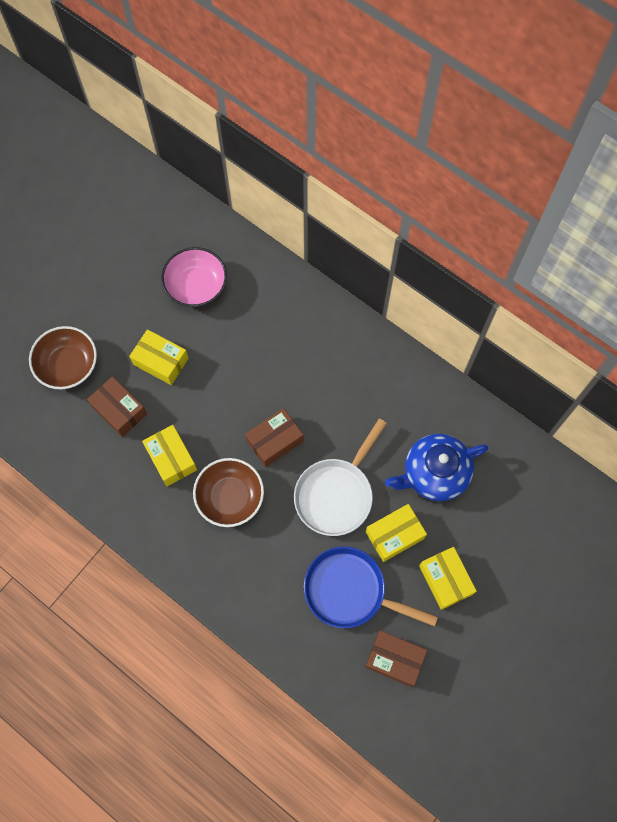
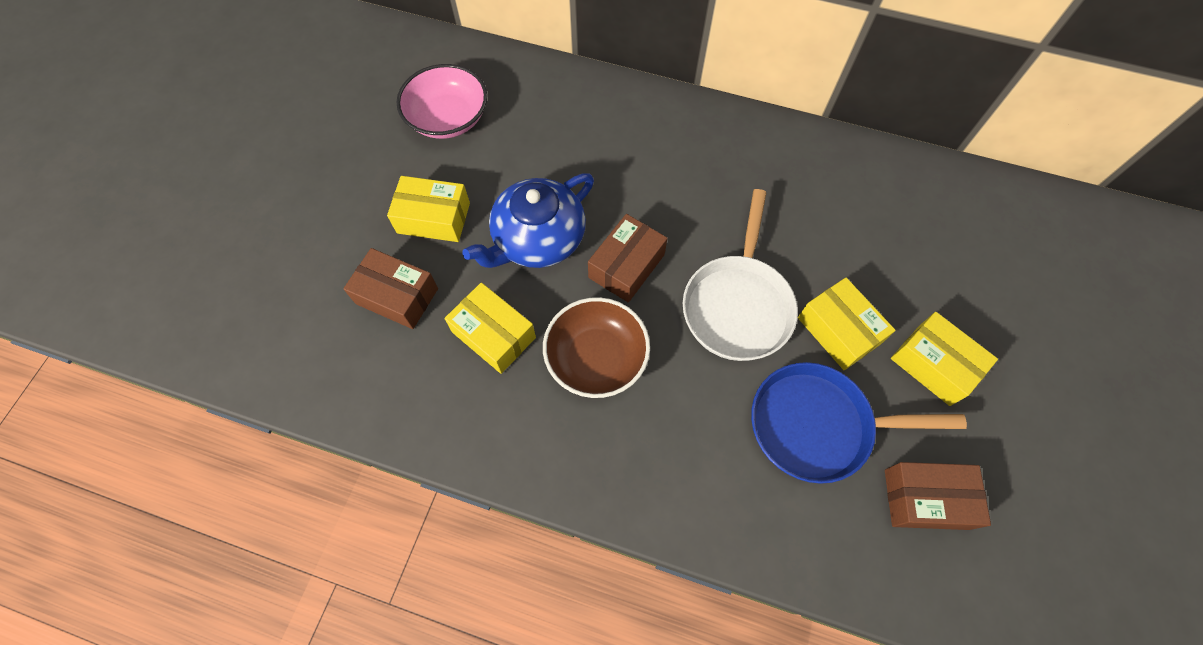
camera: 20 degrees left, 5 degrees down
(68, 365) = (303, 262): brown bowl -> none
(394, 535) = (838, 330): yellow box -> yellow box turned 75 degrees counterclockwise
(434, 473) = (848, 238): blue teapot -> blue teapot (537, 239)

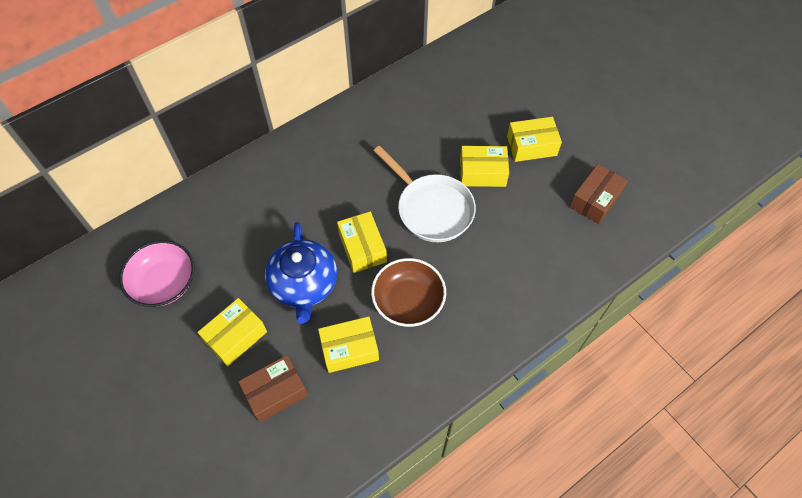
camera: 55 degrees left, 5 degrees down
(626, 266) = (362, 247): brown box -> yellow box
(817, 425) = (526, 219): blue pan -> none

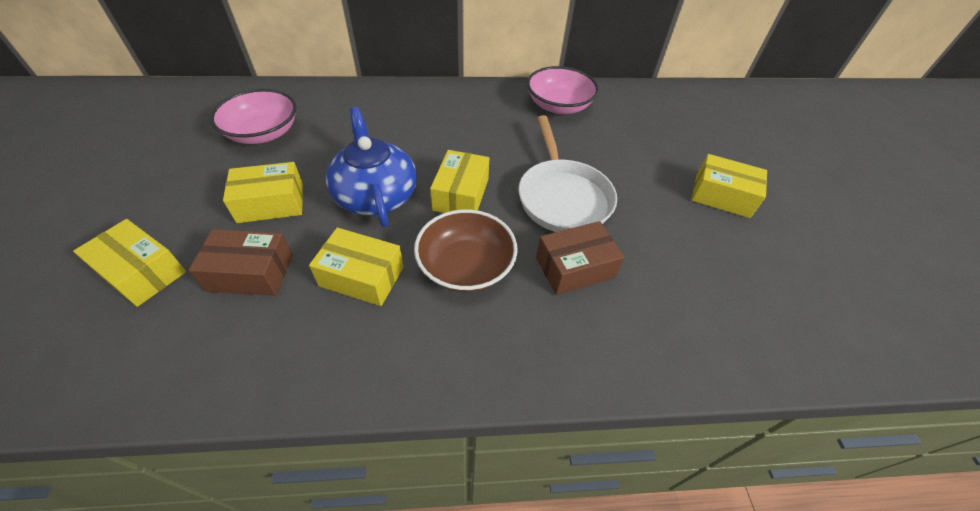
camera: 30 degrees right, 10 degrees down
(304, 284) = (375, 195): blue teapot -> blue teapot turned 135 degrees clockwise
(372, 120) = (558, 106): none -> pink bowl
(482, 173) = (645, 193): yellow box -> yellow box (142, 272)
(595, 200) = (779, 285): brown box -> brown box (575, 267)

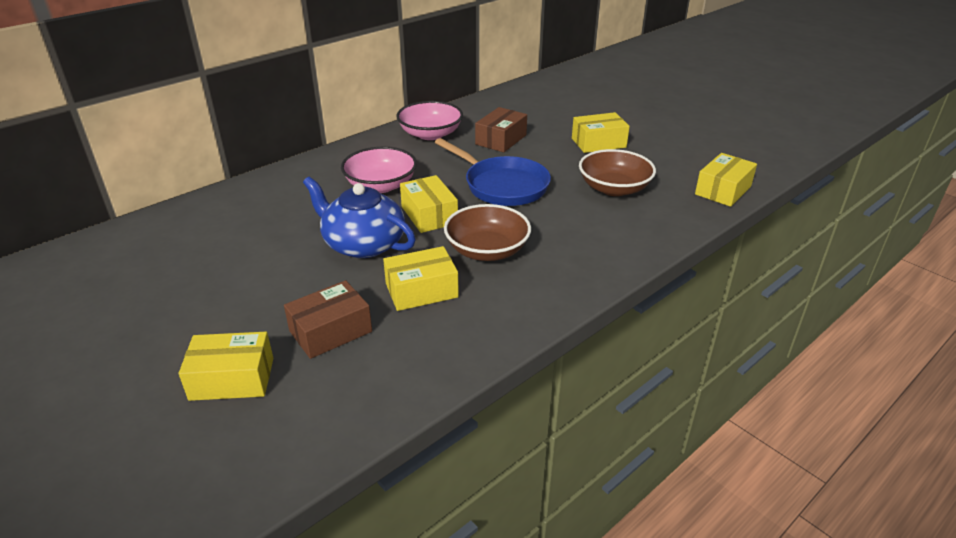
camera: 35 degrees left, 15 degrees down
(263, 133) = (195, 251): pink bowl -> pink bowl (381, 185)
(271, 203) = (280, 288): yellow box -> yellow box (723, 190)
(562, 197) = (502, 185): white pan -> blue pan
(575, 267) = (556, 217): brown box -> brown box (501, 140)
(678, 265) = (614, 188): none -> brown bowl

